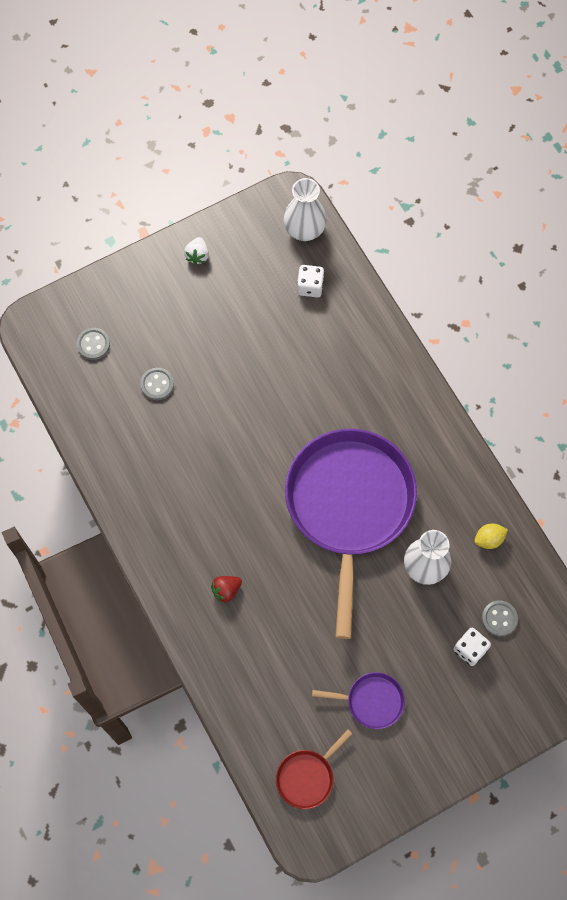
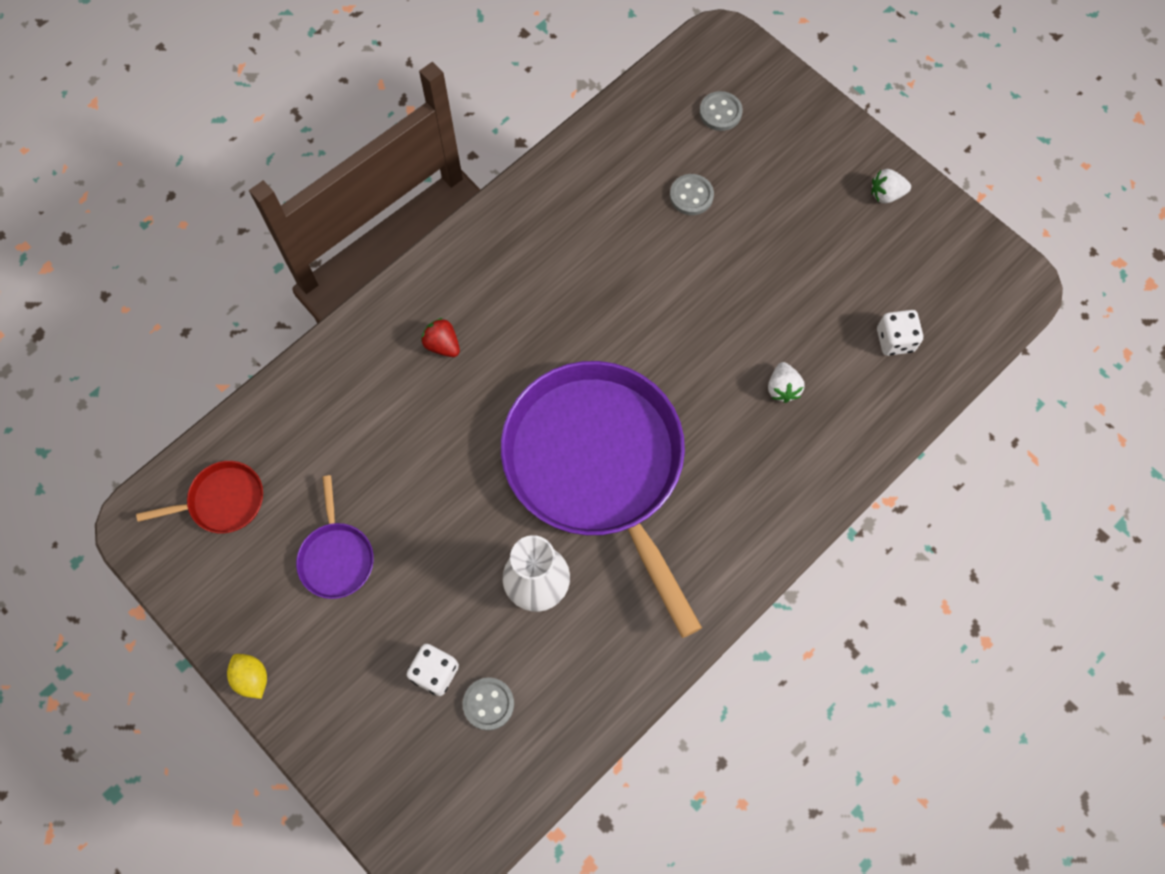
camera: 75 degrees right, 0 degrees up
(304, 230) = (976, 312): white vase -> none
(307, 777) = (223, 501): red pan -> red pan turned 135 degrees clockwise
(325, 368) = (782, 388): none -> white strawberry
(349, 505) = (597, 465): purple pan -> purple pan turned 105 degrees counterclockwise
(489, 539) = (600, 664): yellow lemon -> yellow lemon (252, 678)

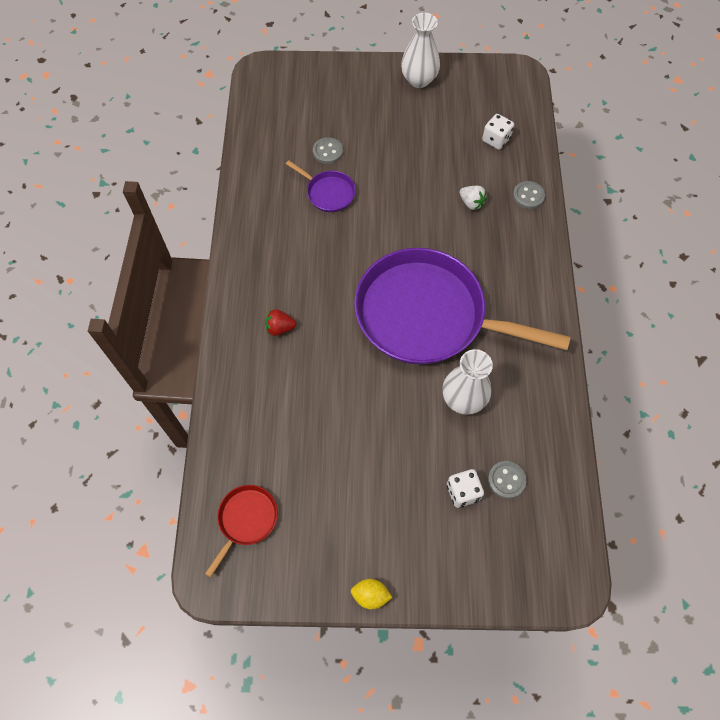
camera: 45 degrees left, 5 degrees down
(336, 558) = (345, 487): purple pan -> purple pan (328, 193)
(720, 112) = (298, 103): grey button -> grey button (528, 196)
(886, 194) = (419, 80): white strawberry -> white vase

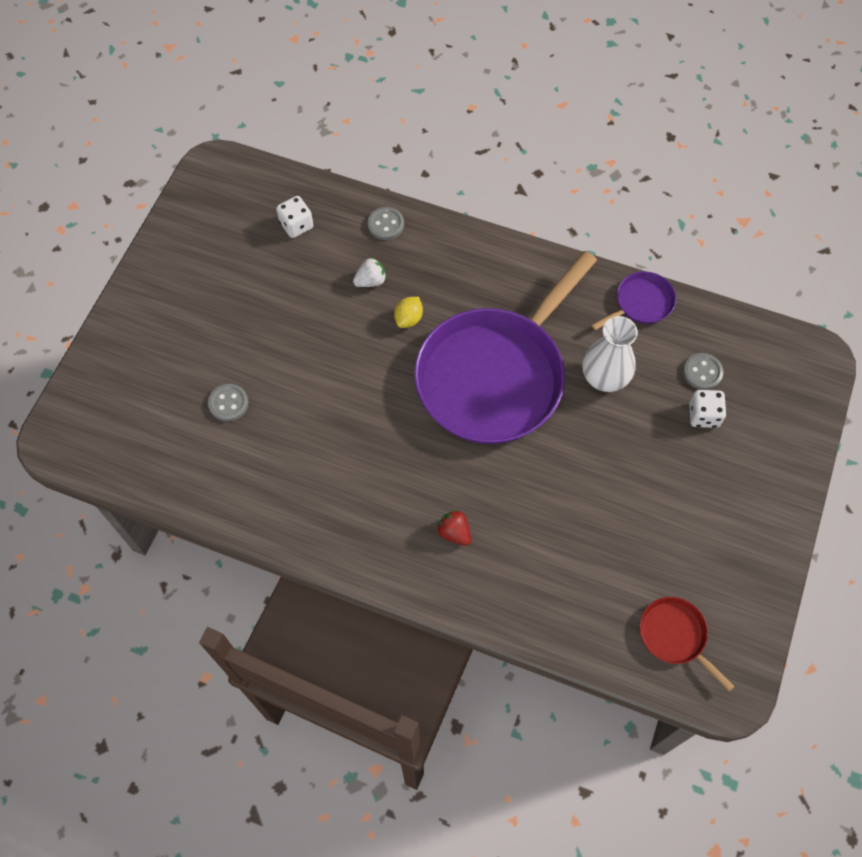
camera: 70 degrees left, 0 degrees up
(280, 328) = (454, 532): red strawberry -> red strawberry turned 120 degrees clockwise
(328, 193) = (290, 422): purple pan -> purple pan (641, 303)
(370, 595) = (785, 537): yellow lemon -> yellow lemon (408, 319)
(419, 80) = (169, 269): white vase -> none

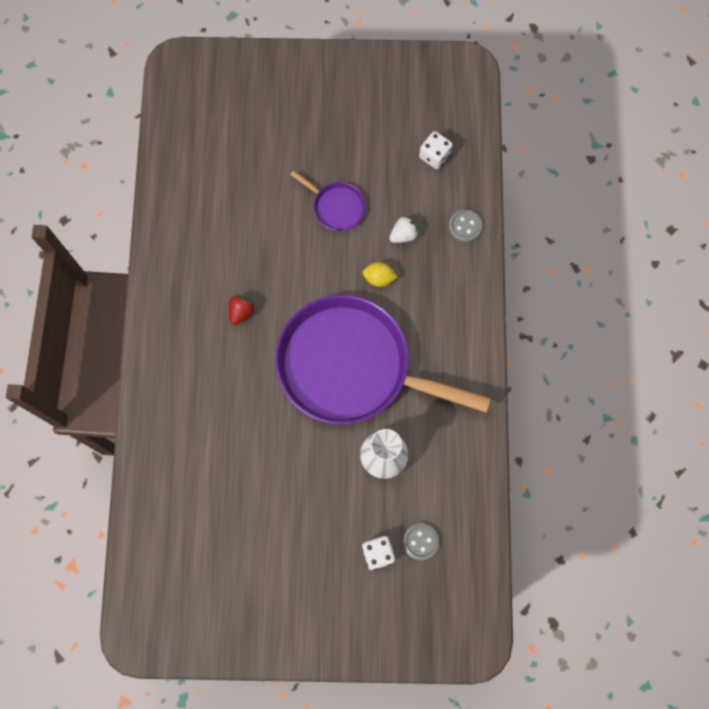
camera: 70 degrees right, 10 degrees up
(228, 403) = (251, 171): grey button -> none
(370, 281) = (403, 235): white strawberry -> white strawberry turned 75 degrees counterclockwise
(454, 532) = (200, 380): red strawberry -> red strawberry (241, 312)
(641, 303) = (471, 468): purple pan -> purple pan (336, 207)
(674, 636) = (169, 581): red pan -> none

